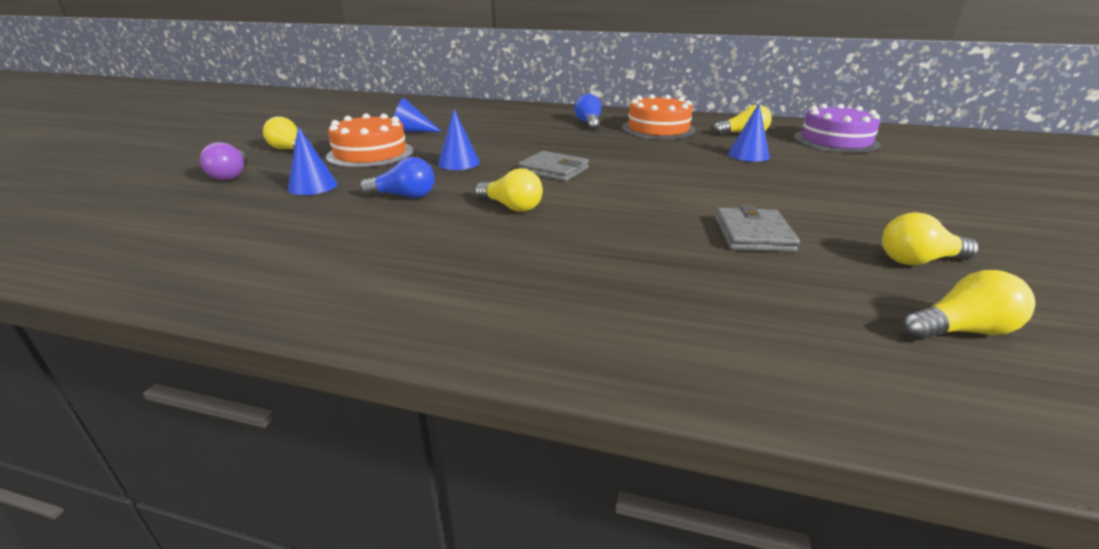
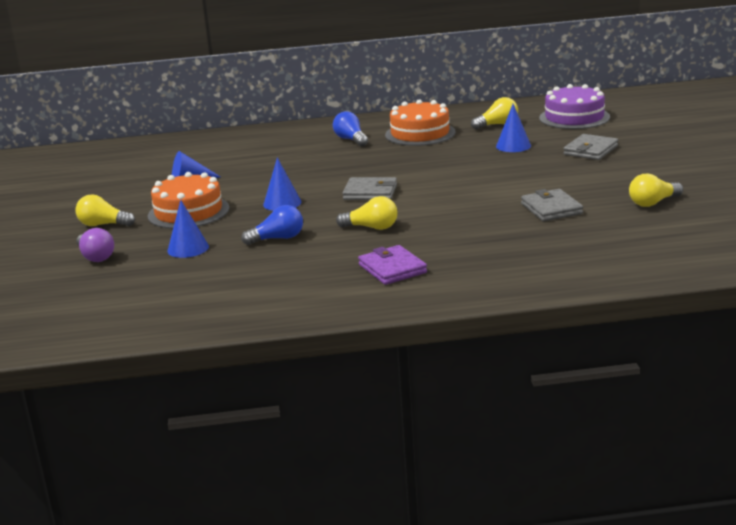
camera: 20 degrees left, 5 degrees down
(472, 267) = (392, 269): none -> purple wallet
(842, 175) = (590, 150): none -> grey wallet
(960, 330) = (678, 234): yellow light bulb -> none

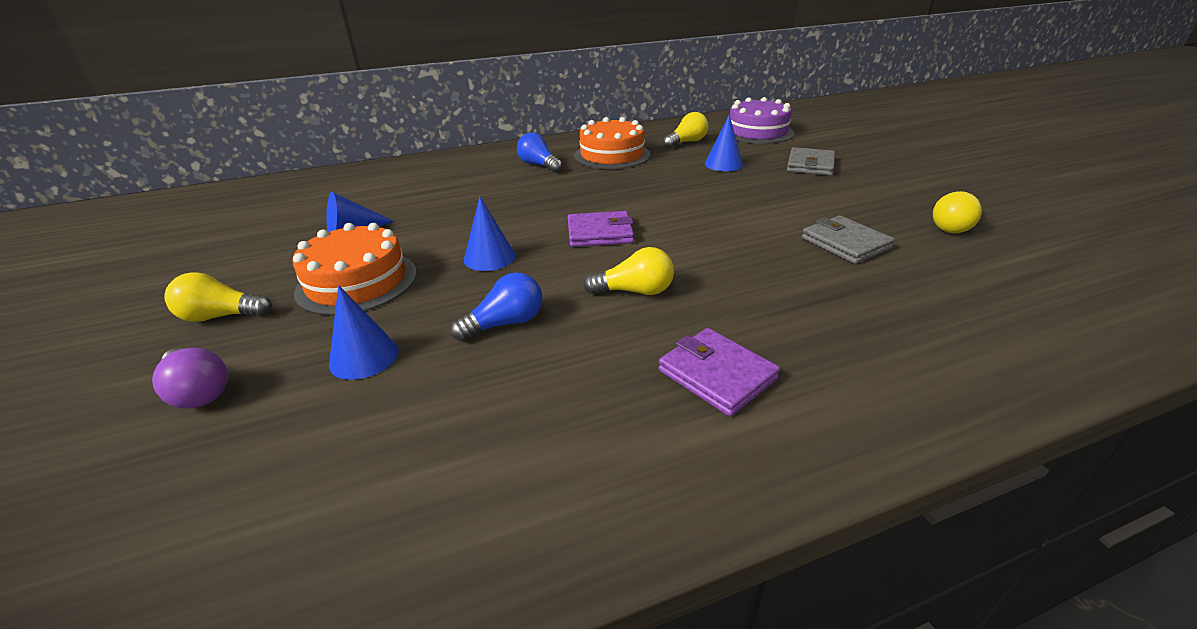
camera: 15 degrees left, 10 degrees up
(370, 192) = (600, 233): grey wallet -> purple wallet

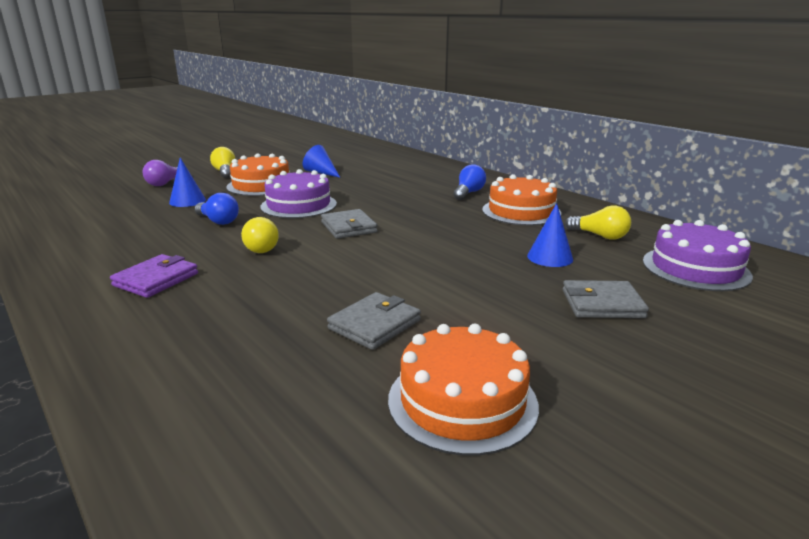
camera: 70 degrees right, 10 degrees down
(489, 257) = (298, 205): blue cone -> purple cake
(600, 233) = (349, 227): purple wallet -> grey wallet
(954, 227) = (462, 401): yellow light bulb -> orange cake

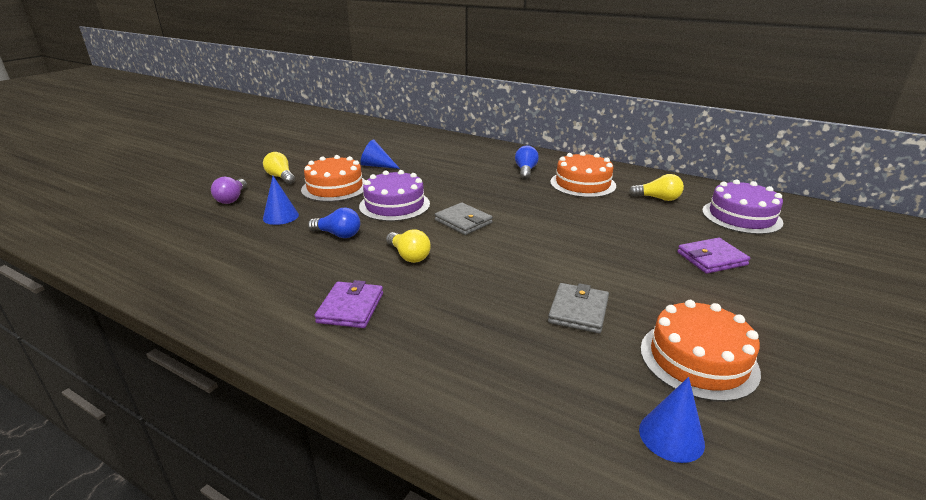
camera: 20 degrees left, 5 degrees up
(550, 257) = (642, 224): blue cone -> blue cone (671, 436)
(602, 304) = (711, 259): grey wallet -> purple wallet

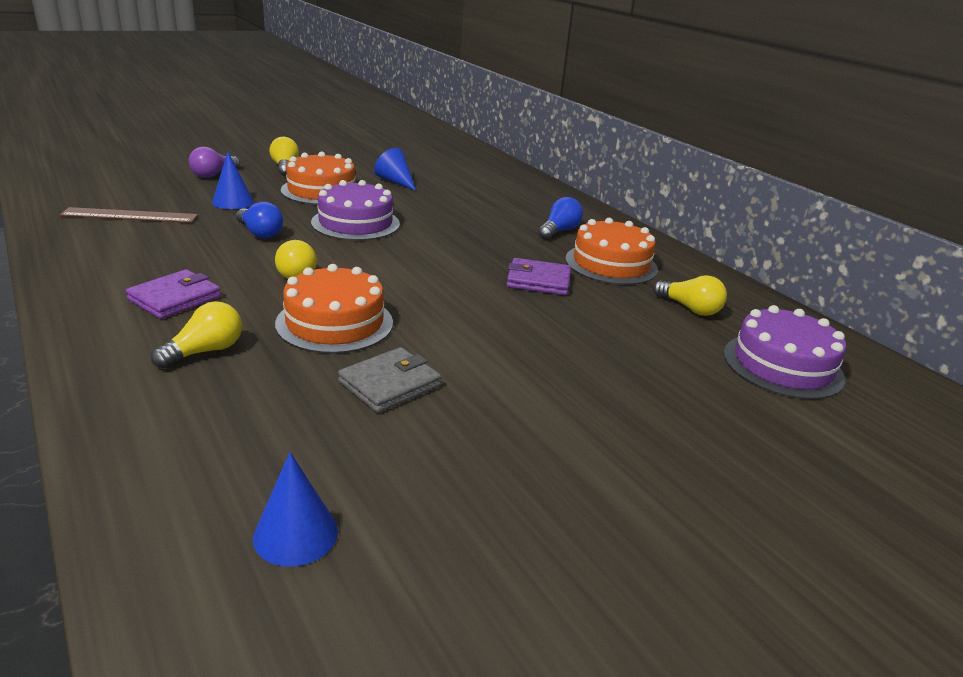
camera: 25 degrees right, 0 degrees up
(212, 254) = (130, 215): none -> brown ruler
(433, 339) = (205, 351): none -> yellow light bulb
(463, 222) = (403, 260): grey wallet -> none
(698, 359) = (449, 483): orange cake -> orange cake (334, 323)
(711, 259) = (651, 395): purple wallet -> purple wallet (538, 281)

